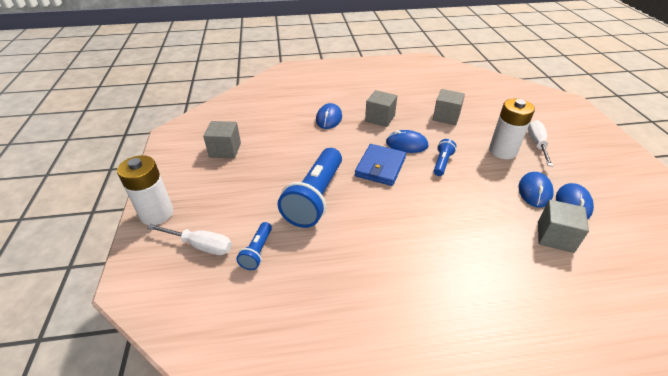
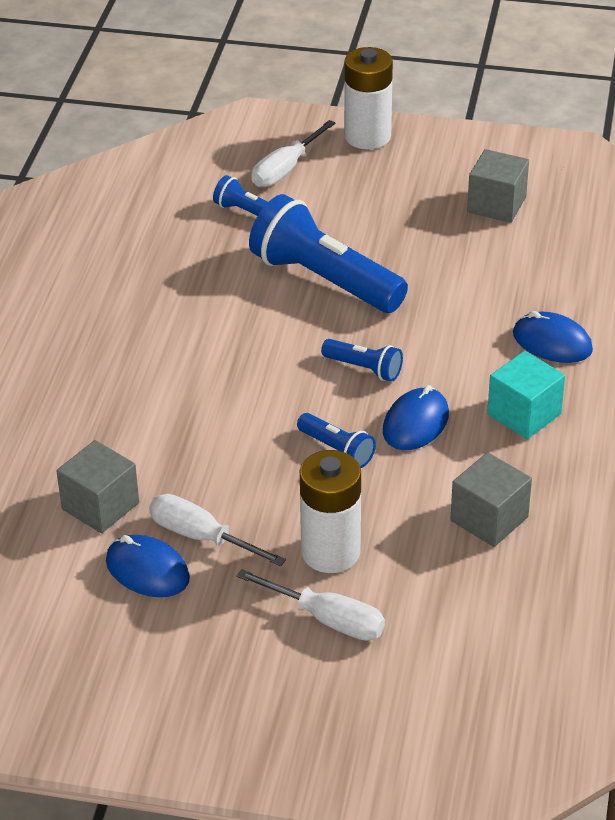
camera: 110 degrees right, 0 degrees up
(380, 118) = (524, 414): grey cube -> turquoise cube
(380, 167) = (364, 369): blue wallet -> blue flashlight
(534, 191) = (202, 537): blue mouse -> white screwdriver

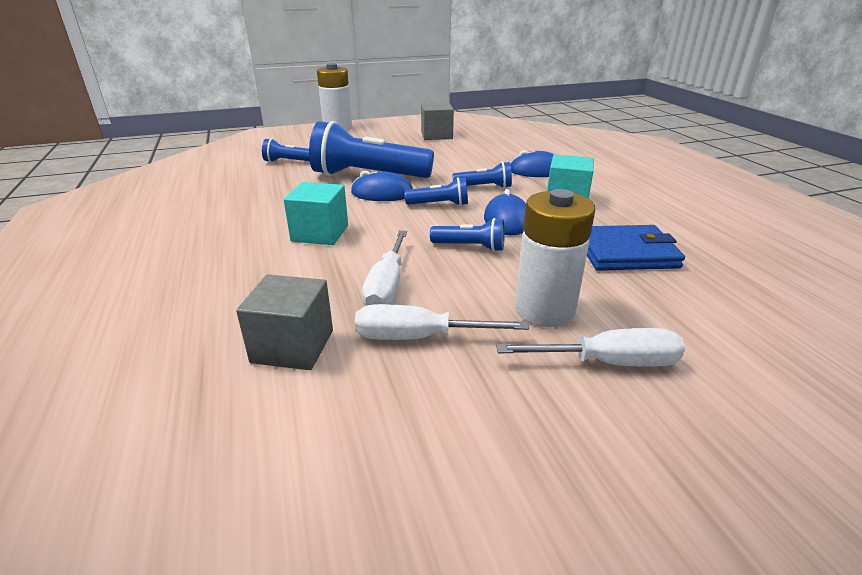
camera: 30 degrees left, 10 degrees down
(147, 570) = (389, 387): blue mouse -> blue mouse (382, 193)
(202, 372) = (320, 233): none -> turquoise cube
(286, 169) = (299, 144): white screwdriver -> white screwdriver (387, 285)
(448, 354) = (484, 187): none -> blue flashlight
(489, 519) = (625, 253): grey cube -> blue wallet

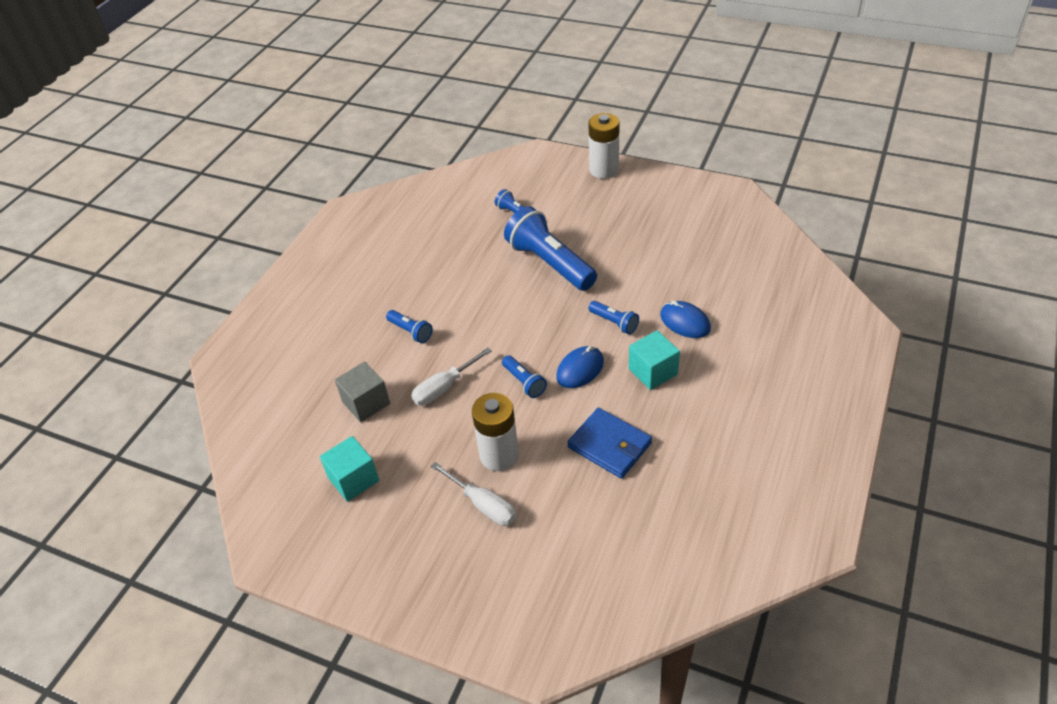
camera: 45 degrees right, 15 degrees up
(320, 233) = (456, 318): turquoise cube -> turquoise cube (353, 479)
(382, 193) = (536, 292): blue mouse -> none
(420, 337) = (421, 433): white screwdriver -> none
(436, 135) = (673, 222): grey cube -> none
(439, 204) = (557, 327): blue flashlight -> blue flashlight (411, 332)

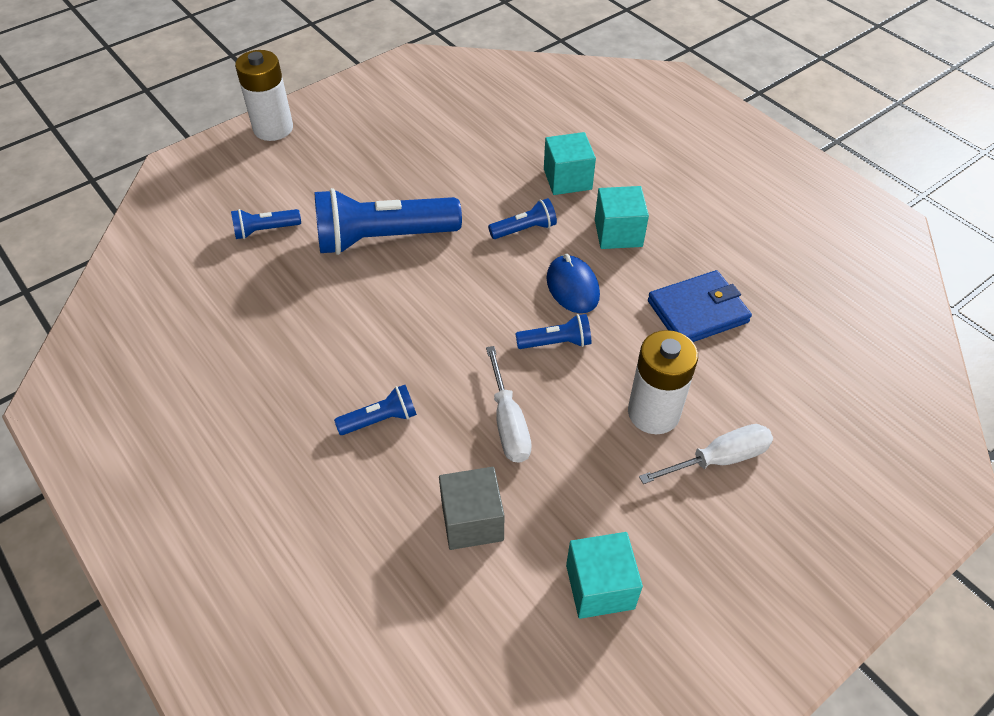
camera: 65 degrees left, 5 degrees up
(685, 322) = (567, 179): blue mouse -> turquoise cube

